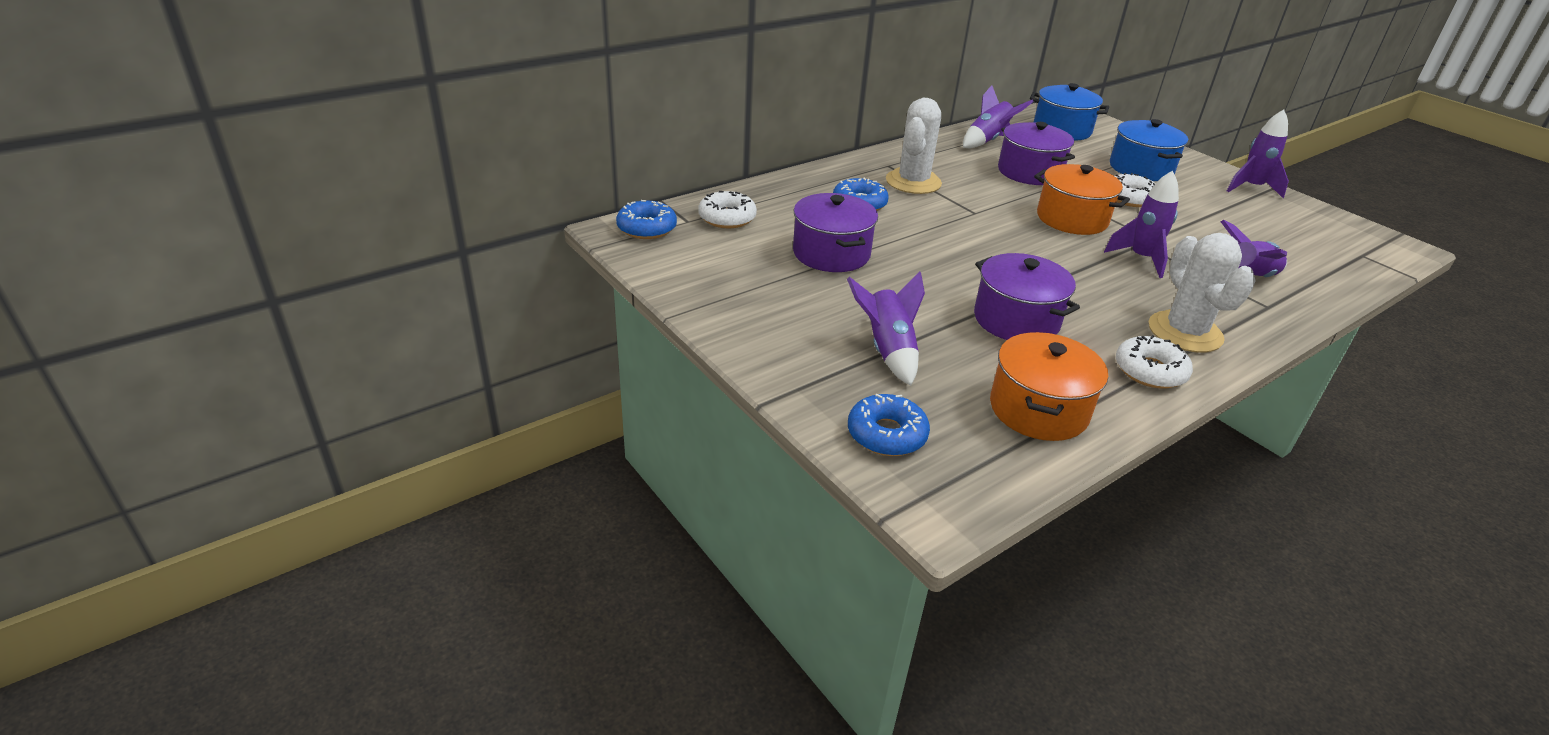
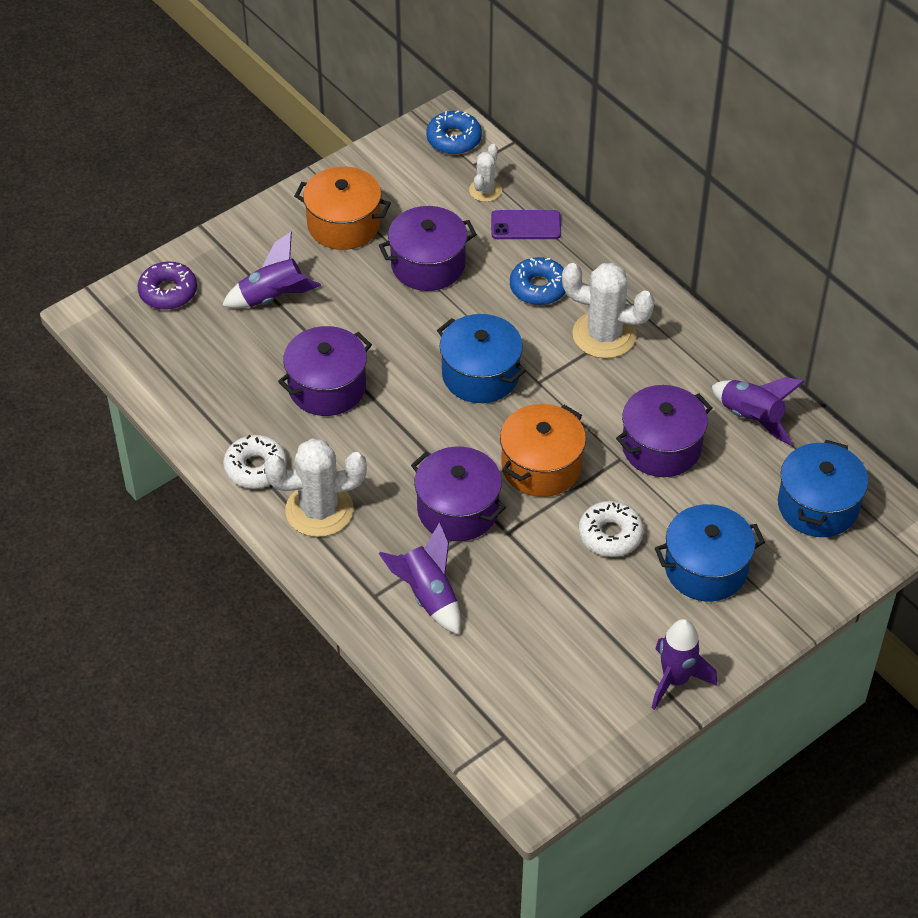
camera: 90 degrees right, 15 degrees up
(727, 218) = (485, 190): white donut -> white cactus
(778, 203) = (526, 225): none -> purple phone
(886, 434) = (168, 292): blue donut -> purple donut
(974, 237) = (480, 375): none -> blue pot
(1038, 410) = (199, 383): orange pot -> orange pot (343, 224)
(1141, 259) = (458, 510): purple rocket -> purple pot

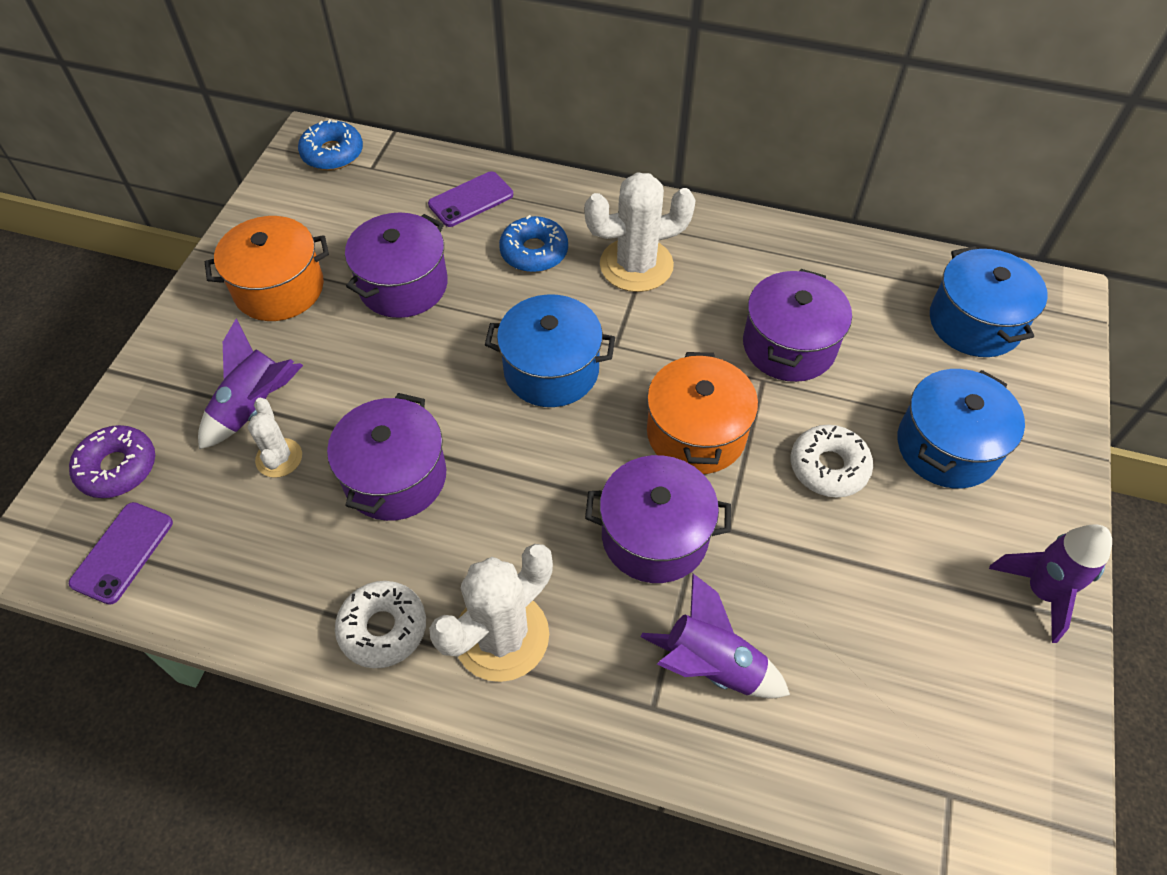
camera: 35 degrees left, 5 degrees up
(140, 344) = (122, 552): none -> purple phone
(485, 190) = (403, 186): white cactus -> white cactus (279, 458)
(751, 418) = (839, 272): purple rocket -> none

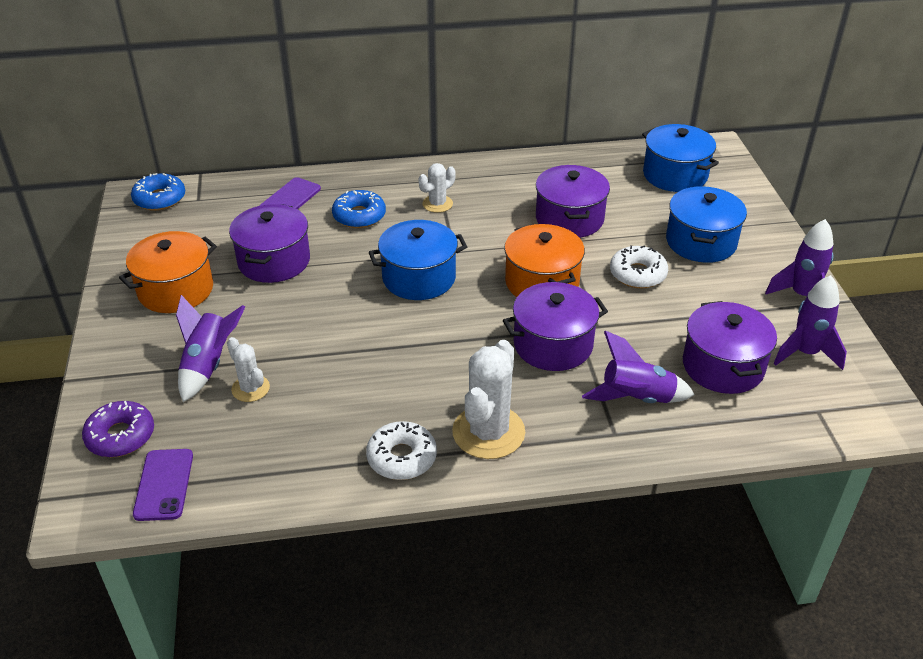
camera: 25 degrees left, 15 degrees down
(395, 477) = (348, 371): purple pot -> purple pot (723, 366)
(636, 265) = (437, 204): white cactus -> white cactus, size x0.54
(988, 691) = (805, 353): none -> purple rocket

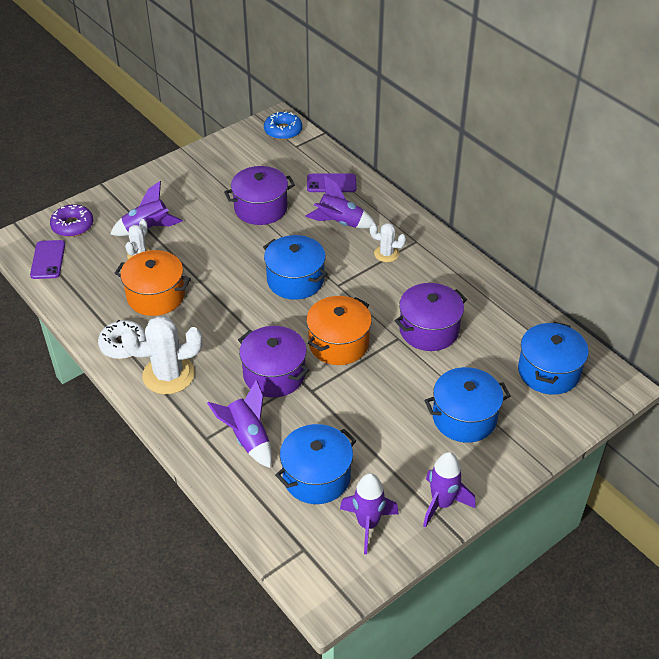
camera: 60 degrees right, 5 degrees up
(164, 485) = (48, 260): purple phone -> purple phone turned 60 degrees counterclockwise
(176, 290) = (202, 183): orange pot -> orange pot (156, 296)
(359, 216) = (339, 223): blue donut -> purple rocket
(637, 274) = (390, 393): white donut -> none
(723, 366) = (316, 477): purple pot -> blue pot

